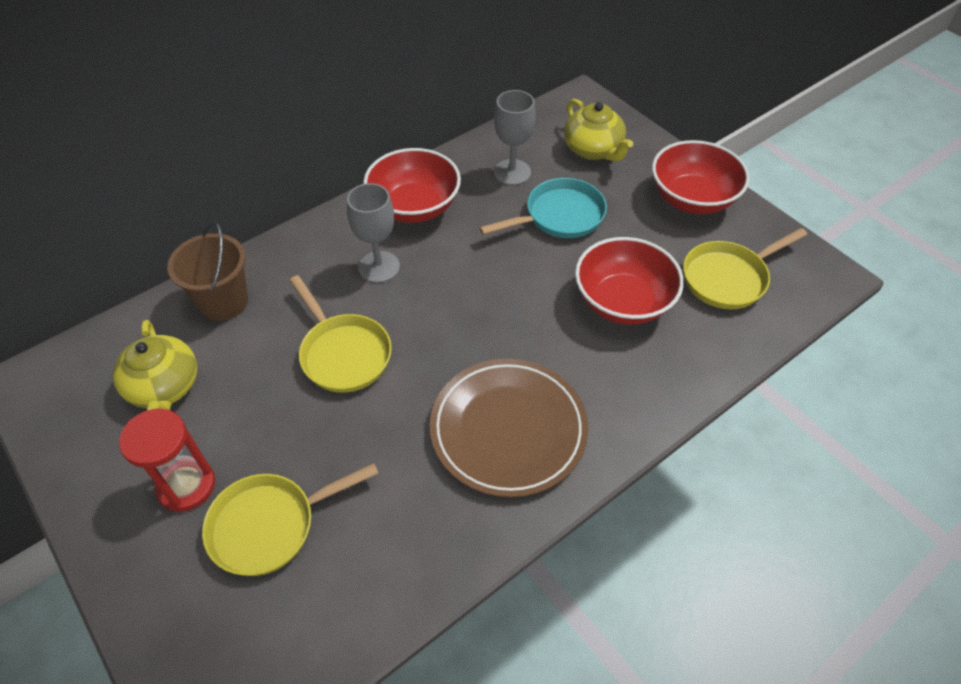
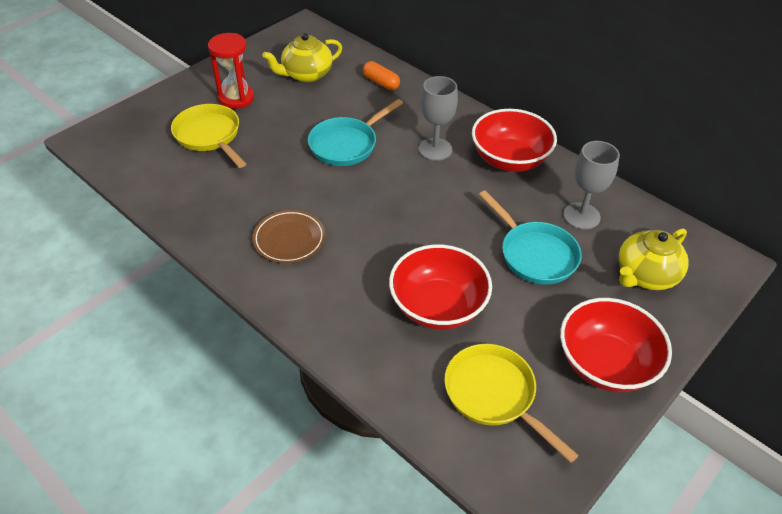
camera: 80 degrees right, 5 degrees down
(224, 302) = (381, 83): brown bucket -> orange capsule
(343, 353) = (347, 144): yellow pan -> turquoise pan
(508, 430) = (289, 239): brown plate -> brown plate, size x0.59

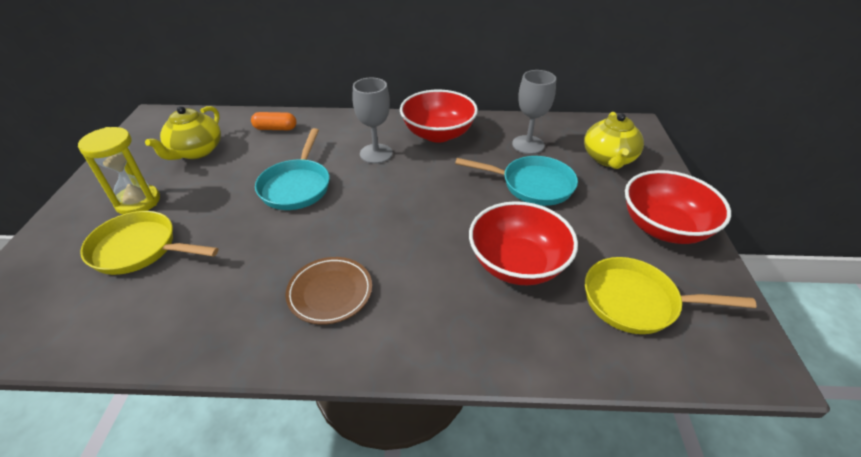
camera: 40 degrees left, 5 degrees down
(236, 98) = (138, 202): red hourglass -> yellow hourglass

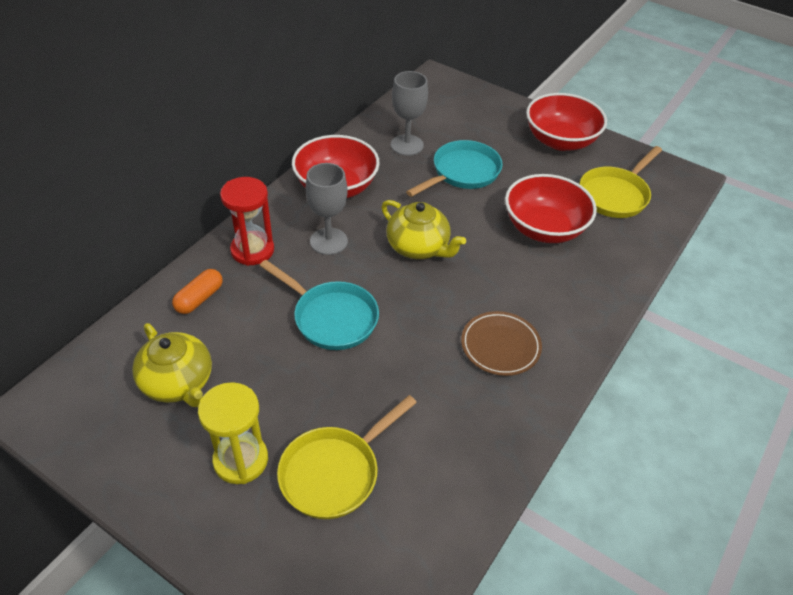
camera: 60 degrees left, 5 degrees up
(337, 128) = (252, 250): none -> red hourglass
(608, 158) = (465, 116): yellow teapot -> yellow teapot (418, 247)

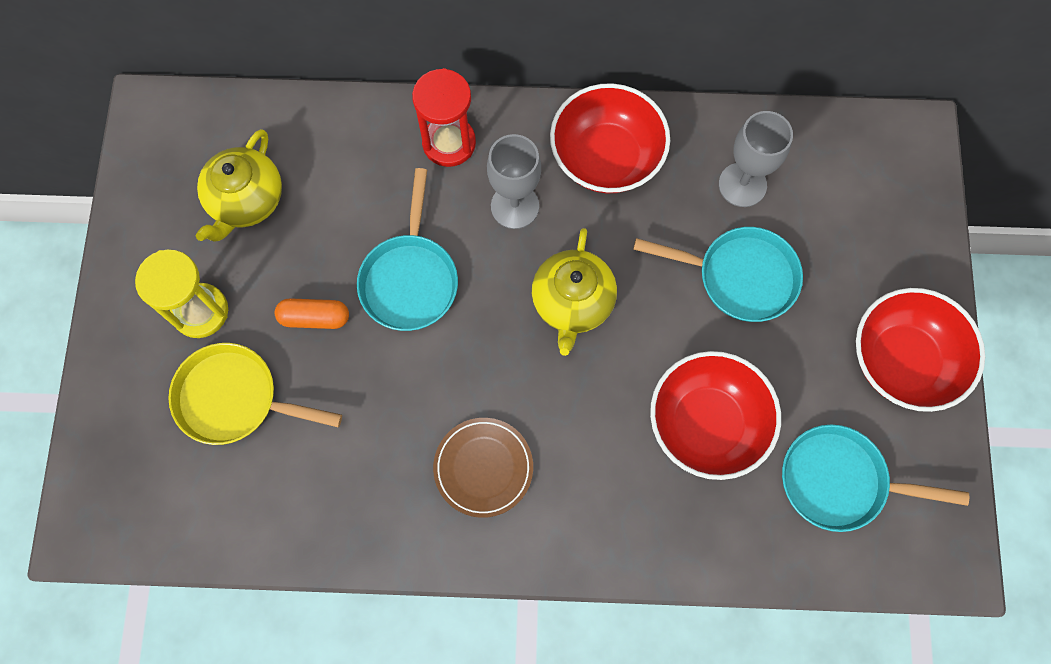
camera: 60 degrees right, 25 degrees up
(199, 298) = (353, 143): orange capsule -> orange capsule (314, 318)
(615, 195) = (840, 481): yellow pan -> turquoise pan

